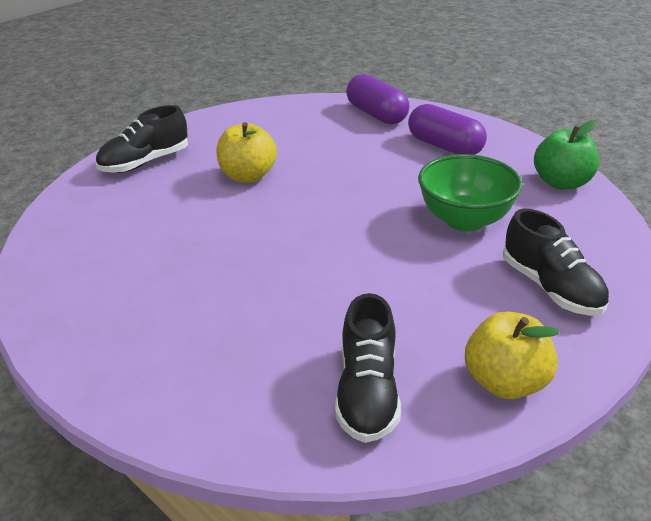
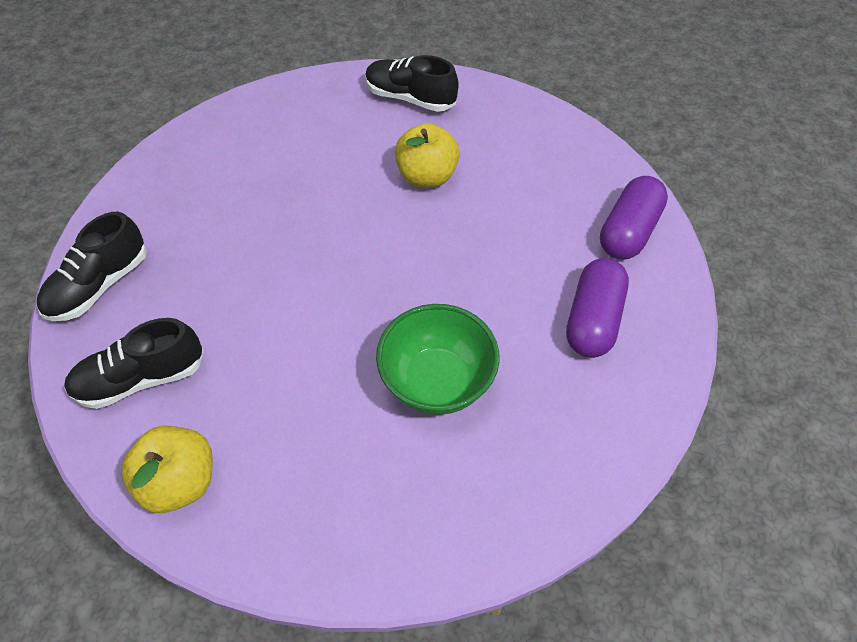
camera: 65 degrees right, 20 degrees up
(551, 288) = (342, 494): black shoe -> black shoe (99, 285)
(561, 183) = (577, 466): green apple -> none

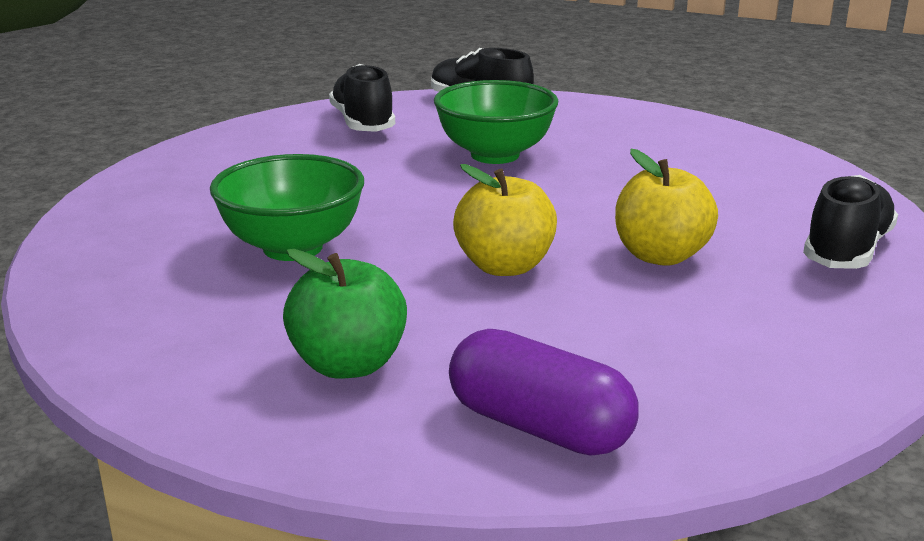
camera: 95 degrees right, 30 degrees down
(180, 481) = (245, 140): yellow apple -> yellow apple (504, 266)
(241, 267) = (495, 155): none -> green bowl
(592, 320) = (348, 364): purple capsule -> green apple

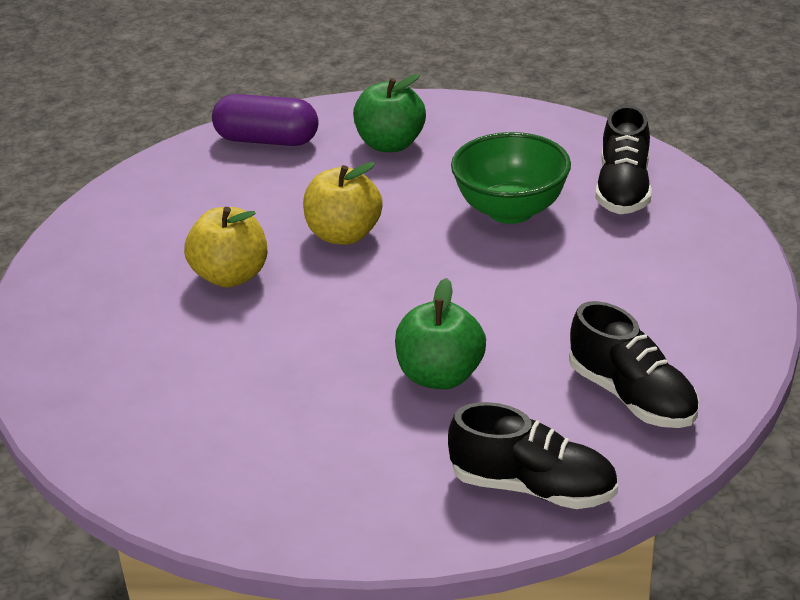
camera: 160 degrees right, 10 degrees up
(495, 155) = (440, 376): green bowl -> green apple
(847, 250) = (79, 323): black shoe -> black shoe (623, 189)

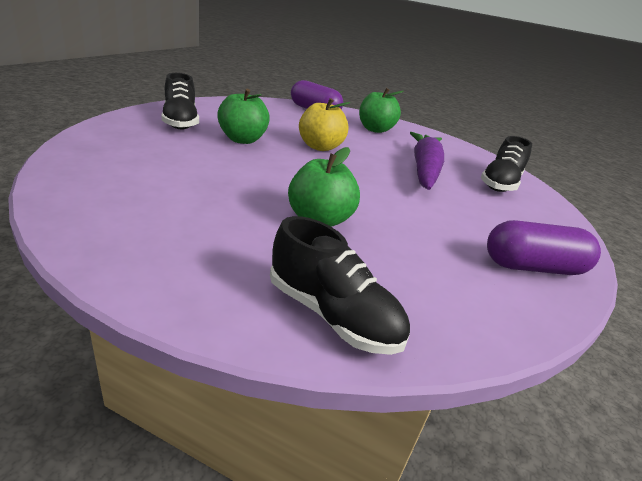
camera: 15 degrees right, 5 degrees down
(231, 276) = (242, 140): yellow apple -> green apple
(510, 210) = (424, 169): green bowl -> purple carrot
(632, 396) = (456, 285): black shoe -> black shoe (180, 122)
(703, 330) = (532, 267): none -> purple capsule

